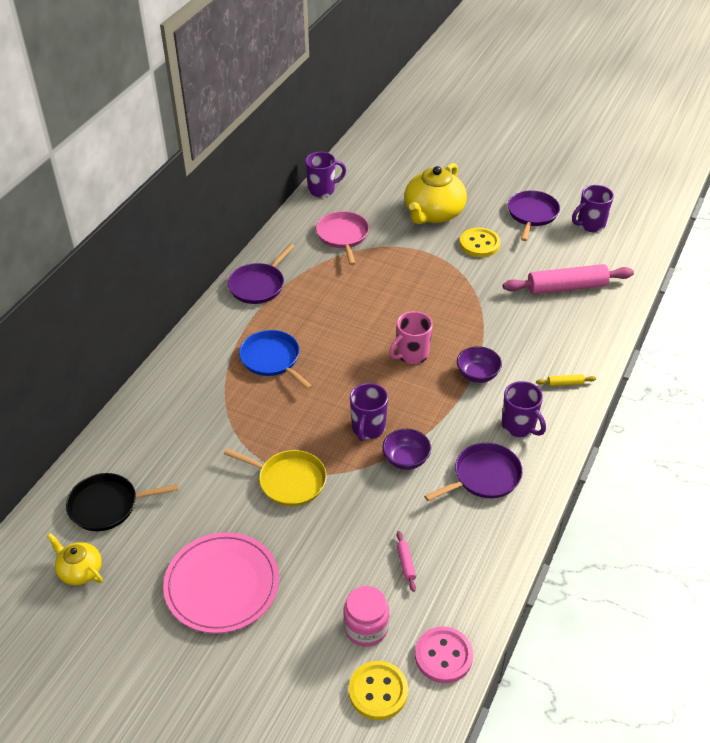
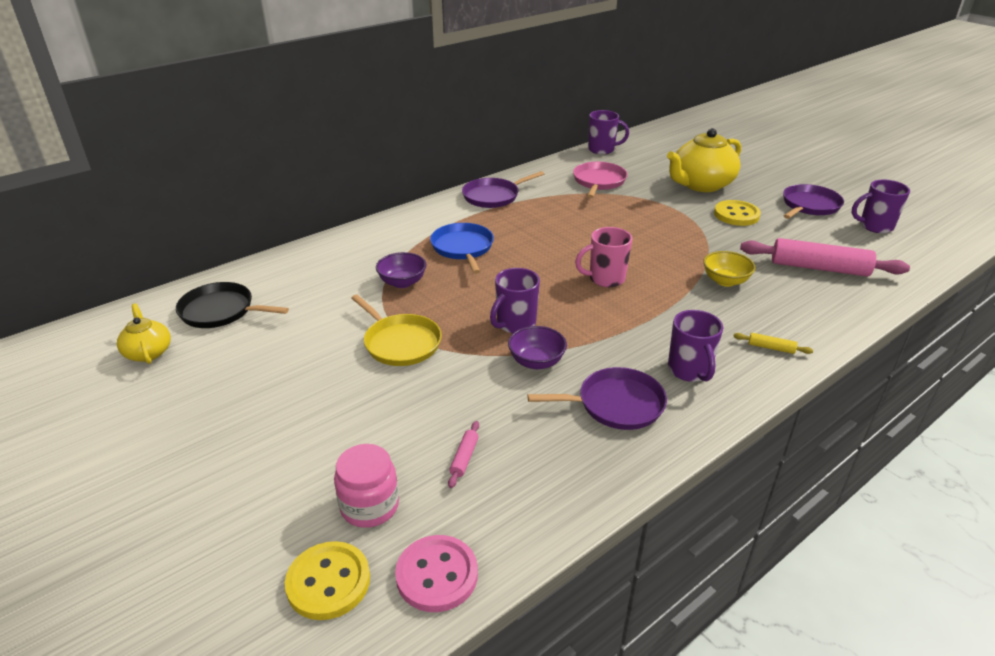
camera: 25 degrees right, 10 degrees down
(222, 585) = (258, 408): pink plate -> none
(477, 374) = (668, 313): purple bowl -> purple bowl (402, 282)
(504, 325) = (725, 281): none -> yellow bowl

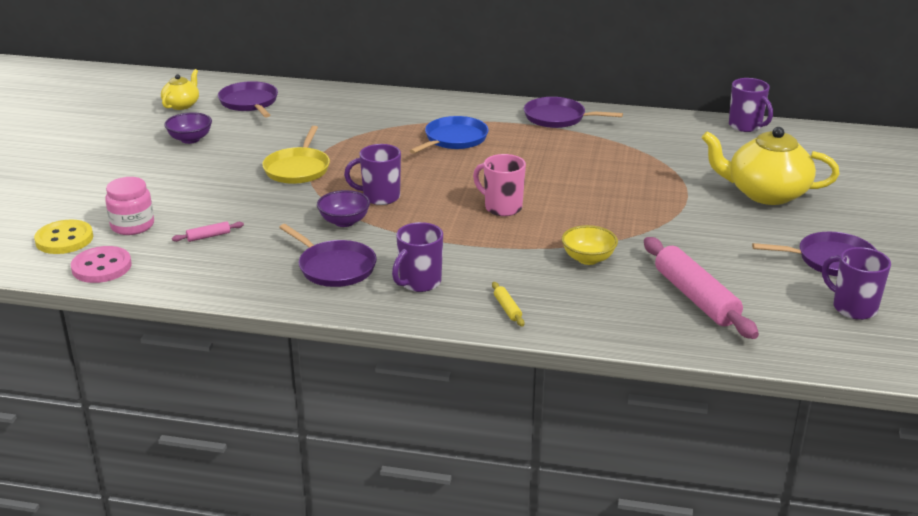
camera: 50 degrees right, 5 degrees down
(221, 311) = (250, 103): black pan -> purple pan
(402, 282) = (371, 139): purple bowl -> purple bowl (190, 139)
(599, 181) = (673, 147): pink pan -> none
(736, 215) = (732, 229): yellow button -> none

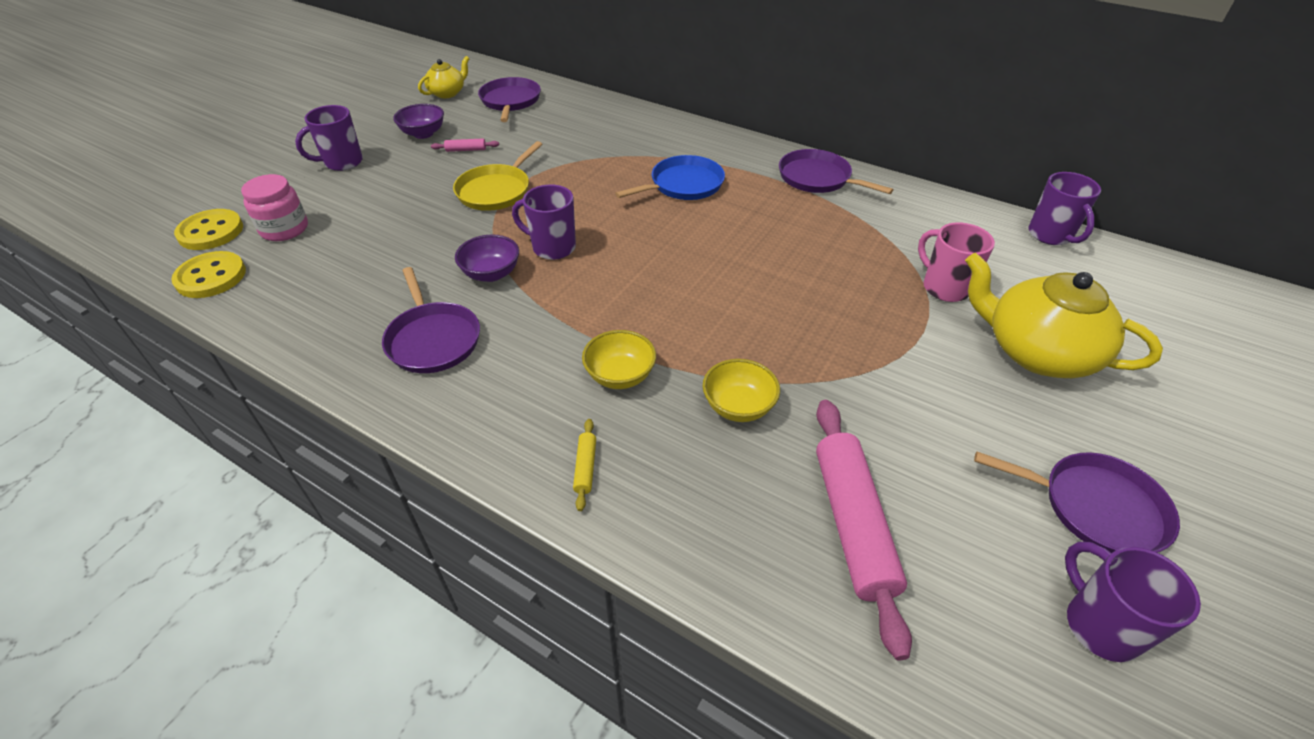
camera: 20 degrees right, 15 degrees up
(101, 267) = (211, 277): pink button -> yellow button
(208, 236) = (342, 261): pink rolling pin -> pink rolling pin (466, 150)
(419, 283) = (509, 390): purple mug -> purple mug (342, 162)
(494, 259) = (620, 376): none -> yellow bowl
(502, 207) = (678, 295): pink mug -> pink mug (944, 287)

